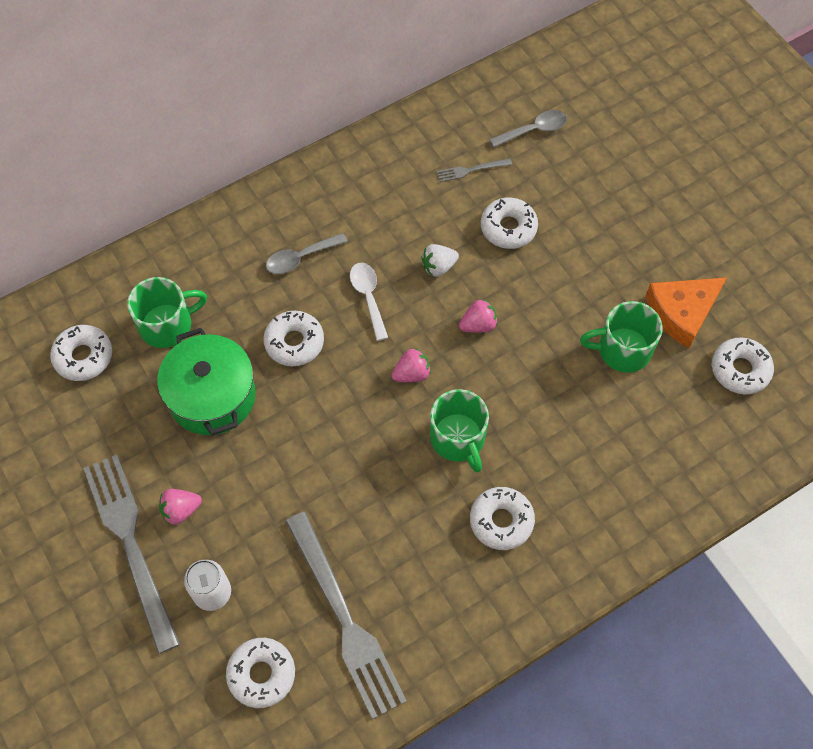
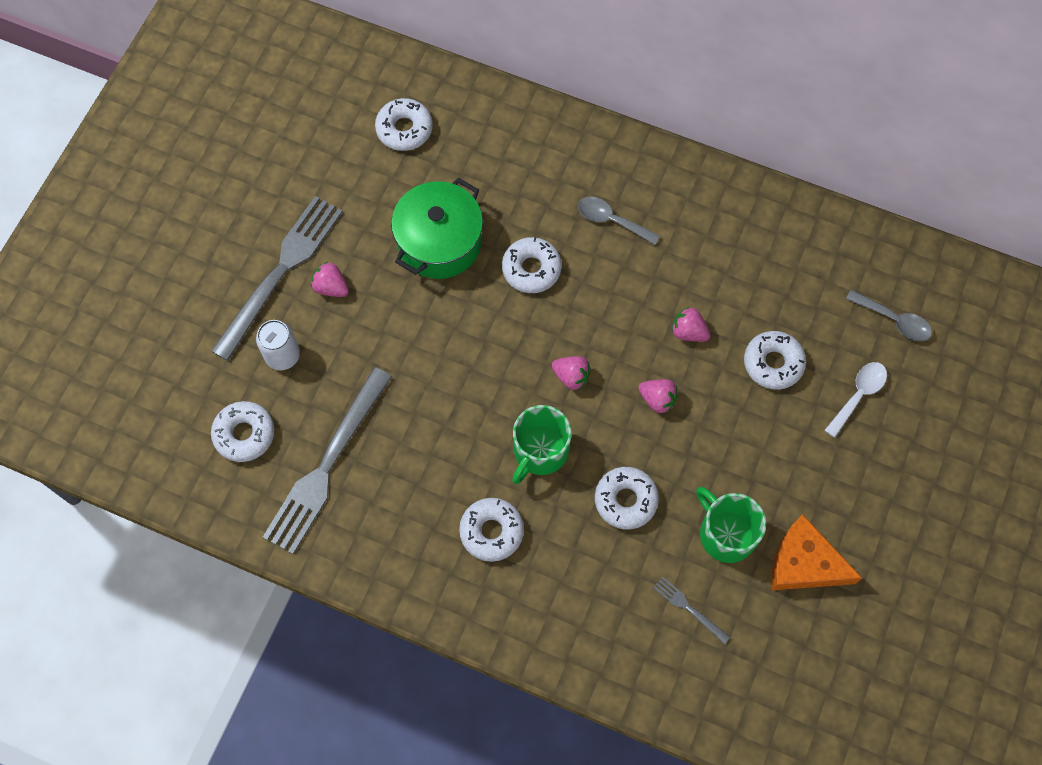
camera: 55 degrees right, 5 degrees up
(167, 325) = (475, 167): green mug -> none
(368, 297) = (616, 296): white spoon -> white spoon (858, 395)
(438, 267) = (688, 332): white strawberry -> pink strawberry
(471, 170) = (807, 295): grey fork -> grey fork (689, 608)
(740, 370) = (784, 648): white donut -> white donut (625, 500)

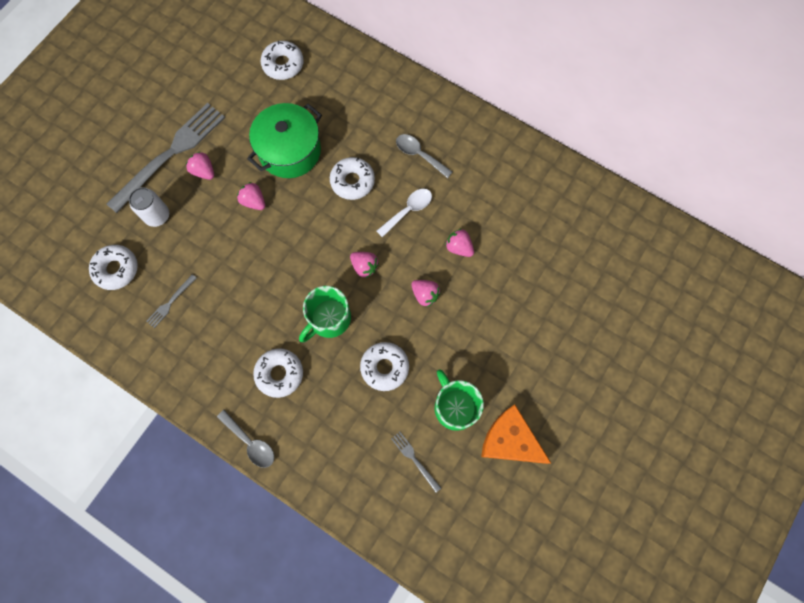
camera: 10 degrees right, 5 degrees up
(327, 464) = (170, 302): grey fork -> grey fork, size x0.42
(407, 316) = (254, 201): none -> pink strawberry
(773, 363) = (518, 282): white donut -> none
(858, 395) = (578, 317): white spoon -> white spoon (408, 210)
(894, 320) = (616, 264): grey spoon -> grey spoon (250, 442)

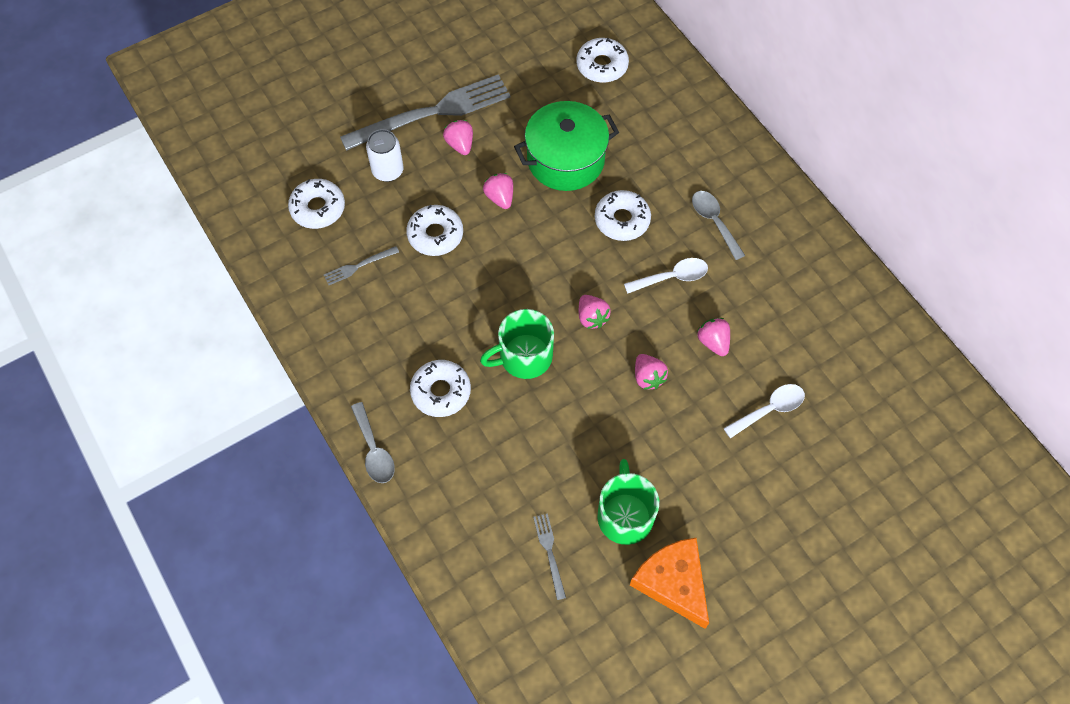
camera: 25 degrees right, 10 degrees down
(384, 367) = (563, 436): white donut -> white donut (435, 235)
(520, 281) = (769, 409): none -> white spoon

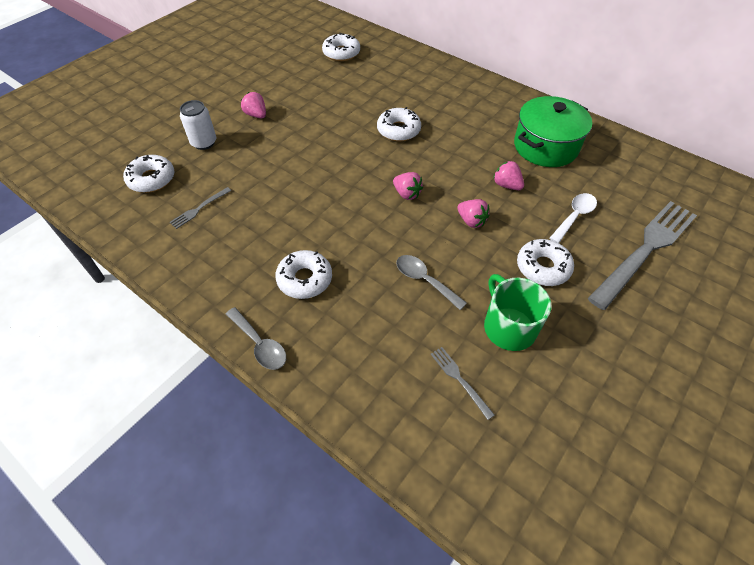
camera: 20 degrees left, 10 degrees down
(432, 113) = (227, 102): grey fork -> grey fork (645, 250)
(435, 235) = (257, 173): white donut -> white donut (543, 267)
(500, 197) = (300, 138): pink strawberry -> none
(524, 356) = (365, 234): green mug -> none
(566, 160) = (340, 106): green pot -> green pot (545, 147)
(672, 277) = (453, 154): white spoon -> none
(673, 582) = (579, 368): orange cheese -> none
(714, 222) = (464, 116): grey spoon -> grey spoon (424, 280)

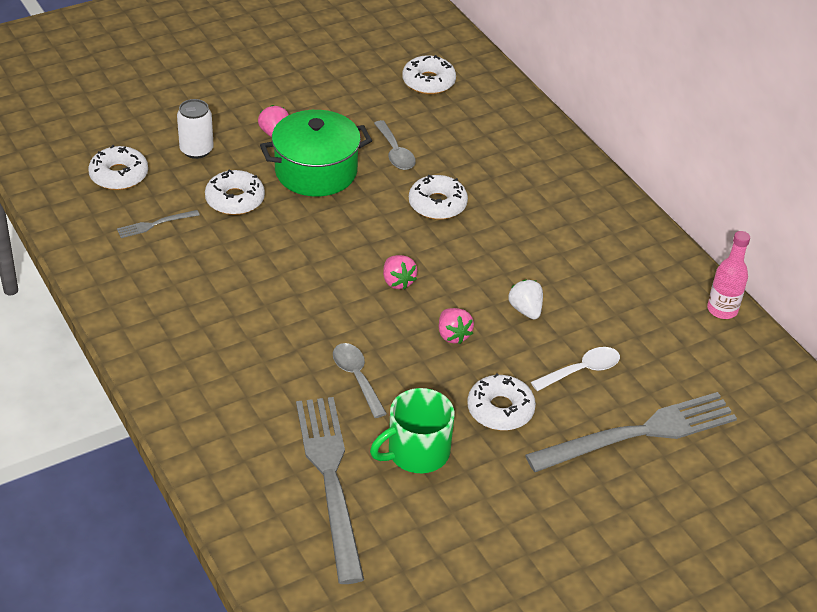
camera: 20 degrees right, 10 degrees down
(260, 344) = (149, 379): grey spoon -> grey spoon (395, 153)
(304, 279) = (228, 333): white donut -> white donut (235, 200)
(460, 380) = (330, 480): grey fork -> grey fork, size x2.40
(506, 185) = (525, 310): pink strawberry -> white strawberry
(508, 327) = (417, 452): green mug -> green mug turned 120 degrees counterclockwise
(545, 147) = (611, 281): green pot -> green pot (316, 171)
(625, 143) = (722, 310): none -> pink bottle

